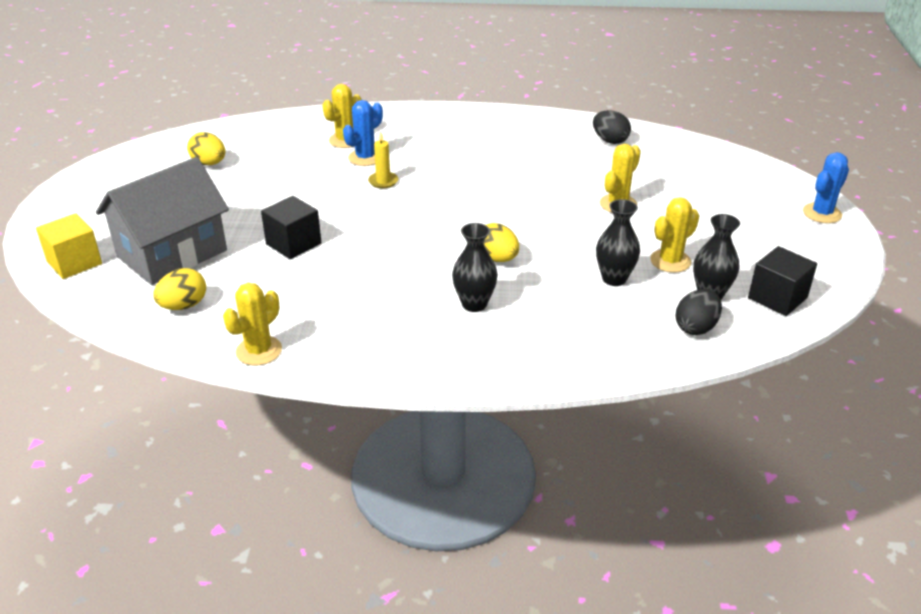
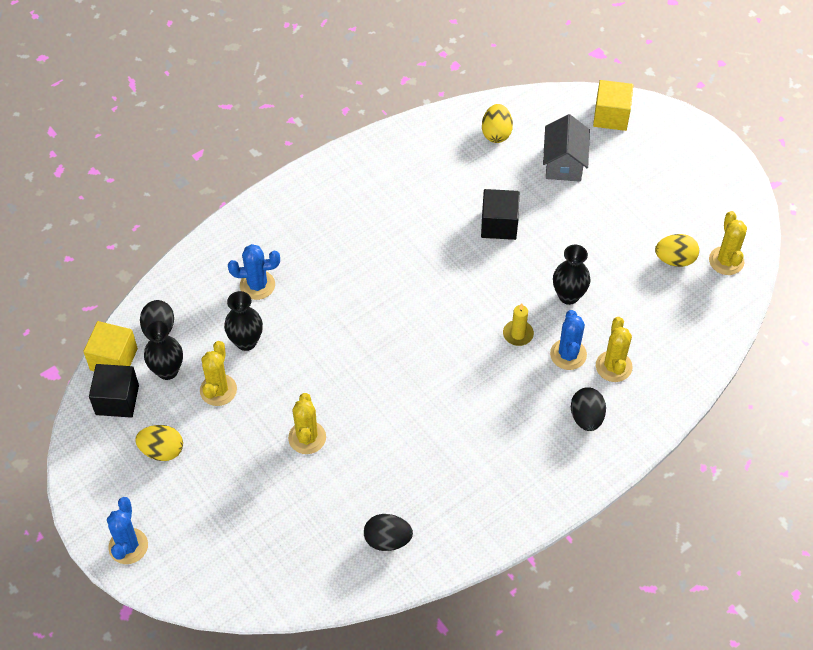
camera: 140 degrees right, 20 degrees up
(172, 253) = (564, 163): grey house -> grey house, size x0.61
(259, 351) = (410, 135): yellow cactus -> yellow cactus (726, 261)
(401, 130) = (586, 417): none -> black egg
(474, 304) = (320, 253): black vase -> black vase (568, 296)
(497, 259) = (345, 306): yellow egg -> yellow egg (162, 450)
(562, 312) = (257, 285): none -> blue cactus
(762, 328) = (114, 359): none -> yellow cube

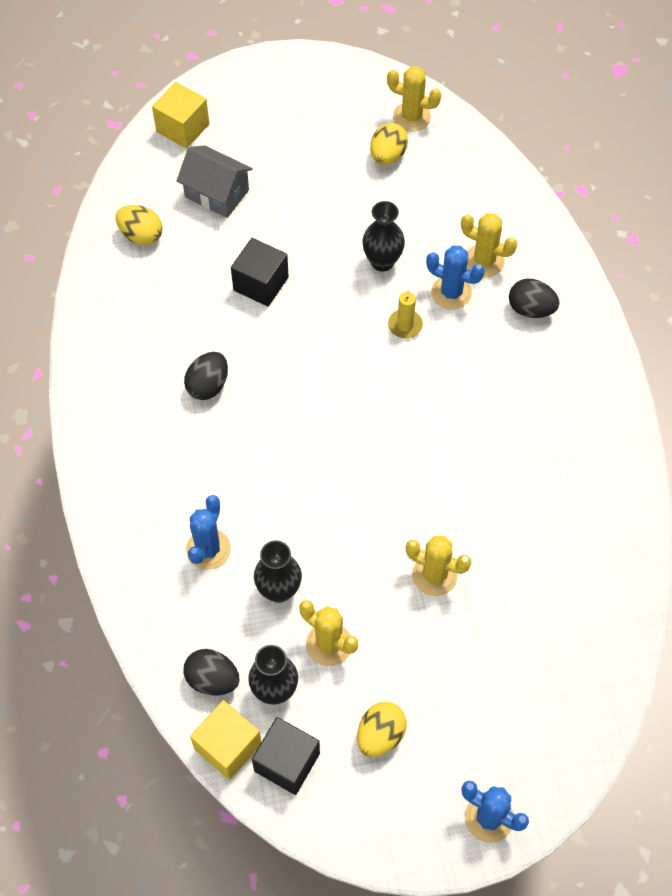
camera: 65 degrees left, 5 degrees up
(387, 540) = (592, 545): black egg -> black egg (208, 385)

